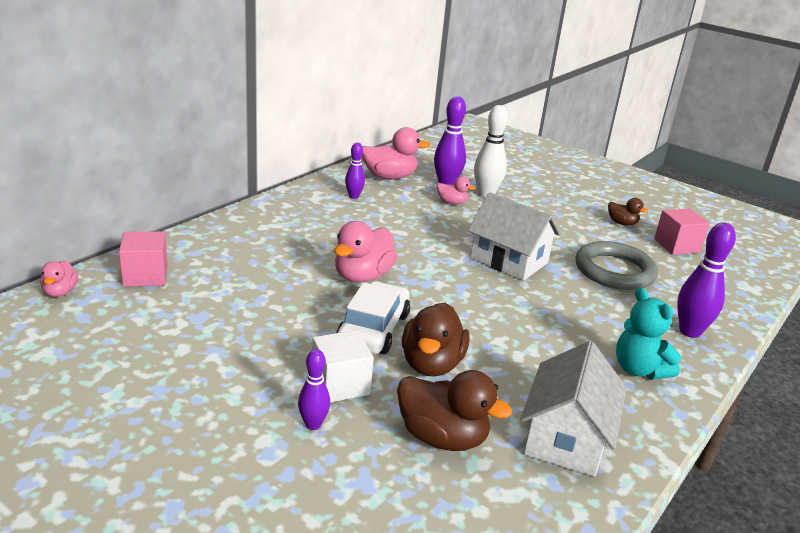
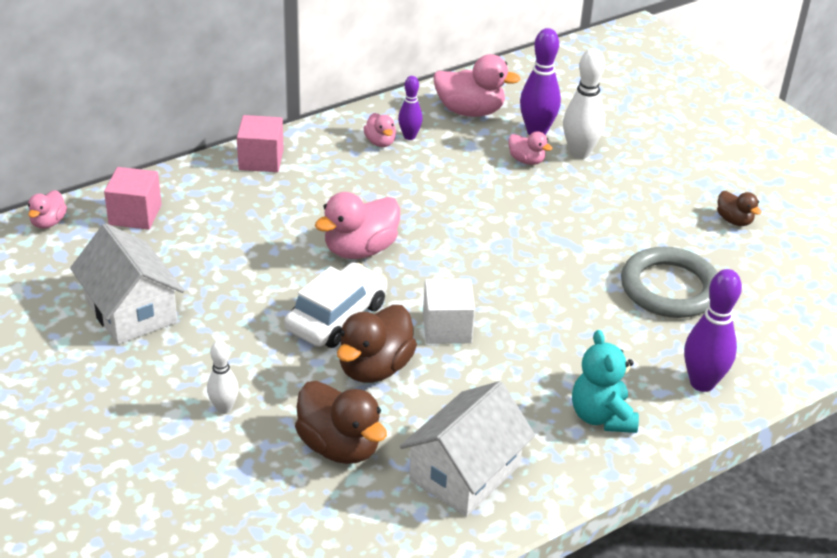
camera: 20 degrees right, 10 degrees up
(313, 424) = (224, 408): purple bowling pin -> white bowling pin
(333, 202) = (380, 142): none -> pink duck
(340, 384) = (270, 372): white cube -> white cube (447, 328)
(509, 260) = (545, 254): white house -> white house (131, 311)
(676, 245) = (784, 265): pink cube -> pink cube (261, 160)

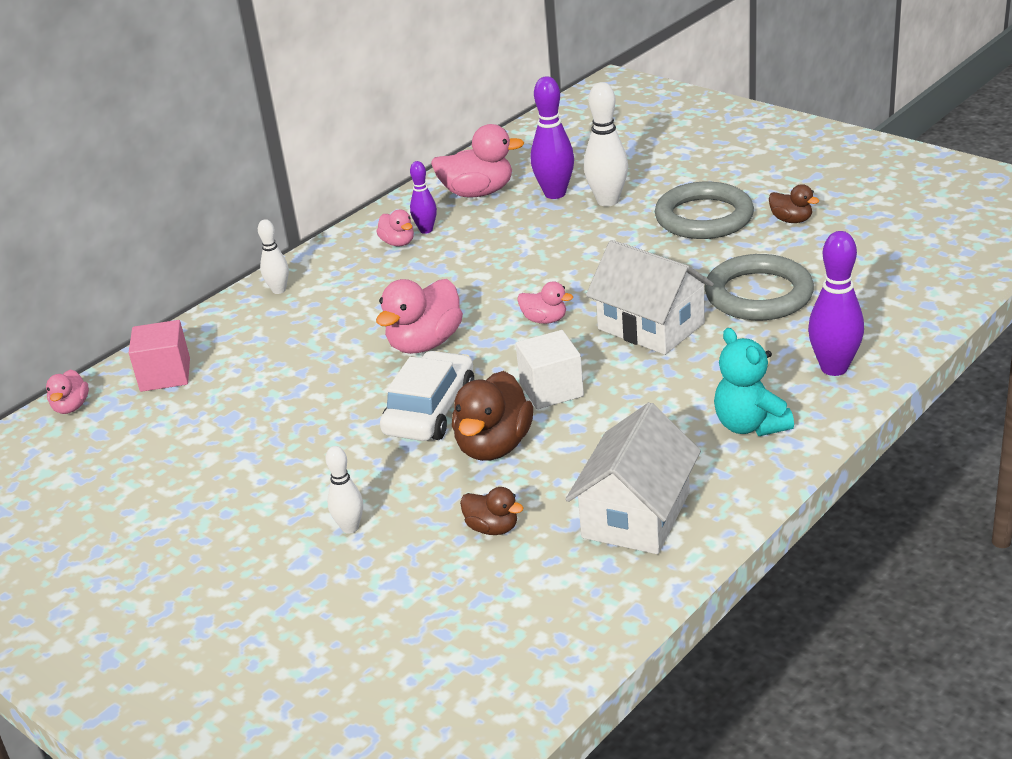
camera: 10 degrees left, 5 degrees down
(131, 311) = (203, 465): white house -> white house (651, 326)
(261, 160) = (279, 290): pink cube -> white bowling pin
(339, 446) = (492, 528): brown duck -> brown duck, size x0.55
(526, 160) = (557, 221): pink duck -> pink duck (544, 320)
(657, 195) = (704, 217): none -> grey ring

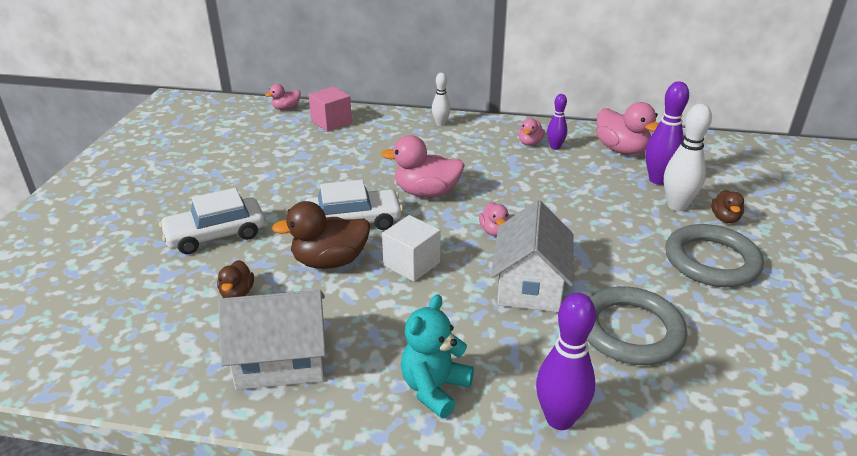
camera: 55 degrees right, 0 degrees up
(350, 527) = (216, 235): white bowling pin -> white car
(791, 220) = (767, 313): brown duck -> brown duck (724, 218)

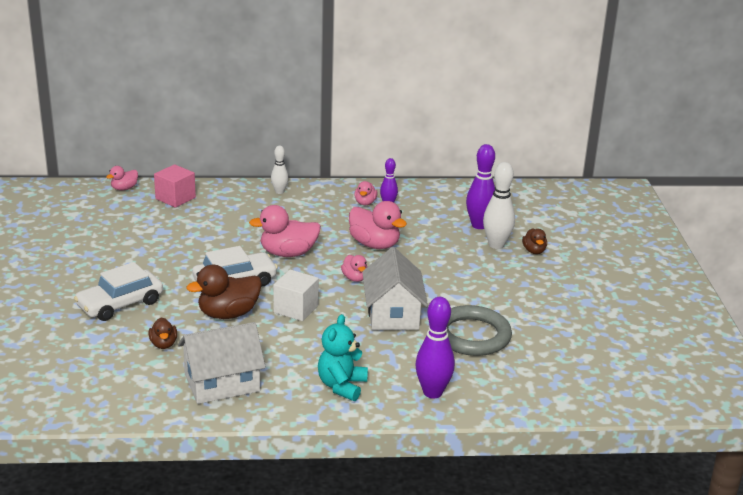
camera: 15 degrees left, 5 degrees down
(621, 150) = (445, 202): pink duck -> pink duck (374, 244)
(711, 261) = (526, 283): grey ring -> none

